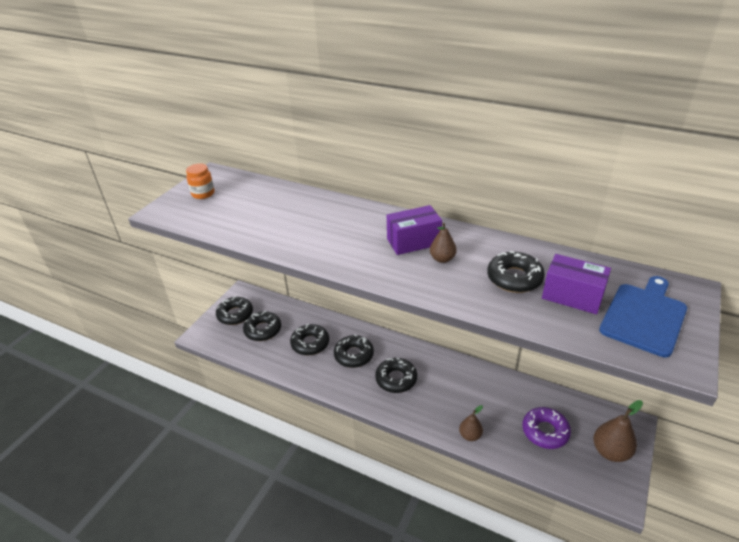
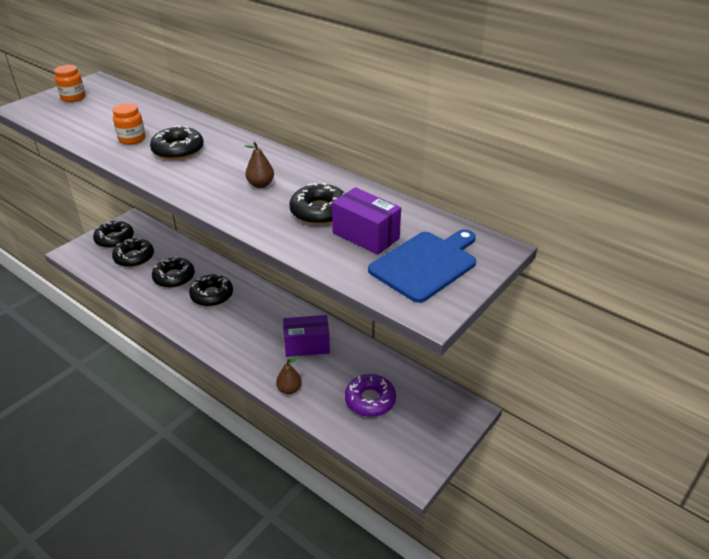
camera: 10 degrees right, 0 degrees up
(290, 229) = (132, 139): none -> orange jar
(396, 379) = (242, 324): black donut -> black donut (178, 150)
(413, 242) = (244, 166): purple box -> purple box (307, 345)
(610, 451) = (429, 432): brown pear -> none

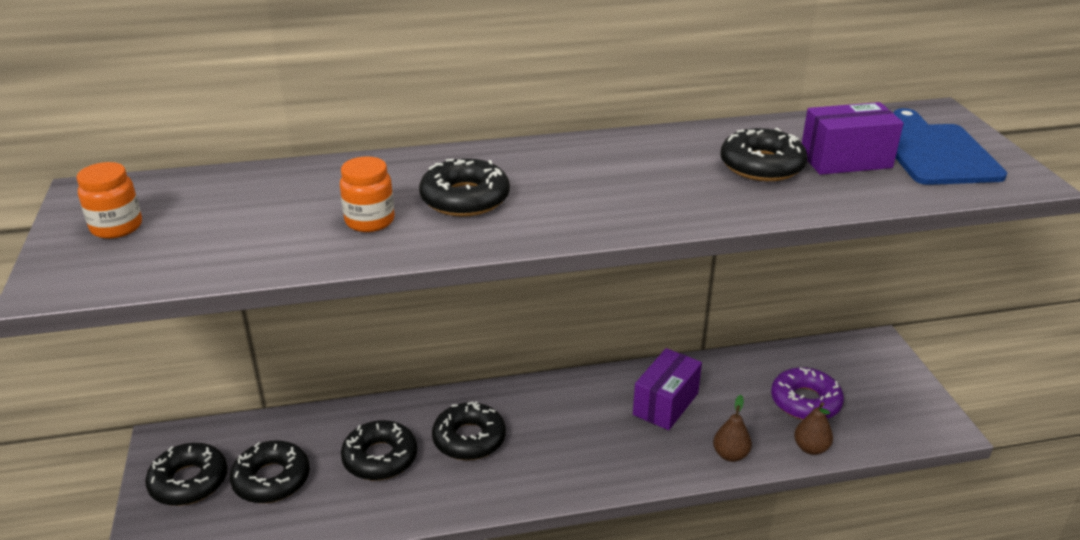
camera: 50 degrees left, 5 degrees down
(260, 184) = (649, 177): brown pear -> brown pear (810, 448)

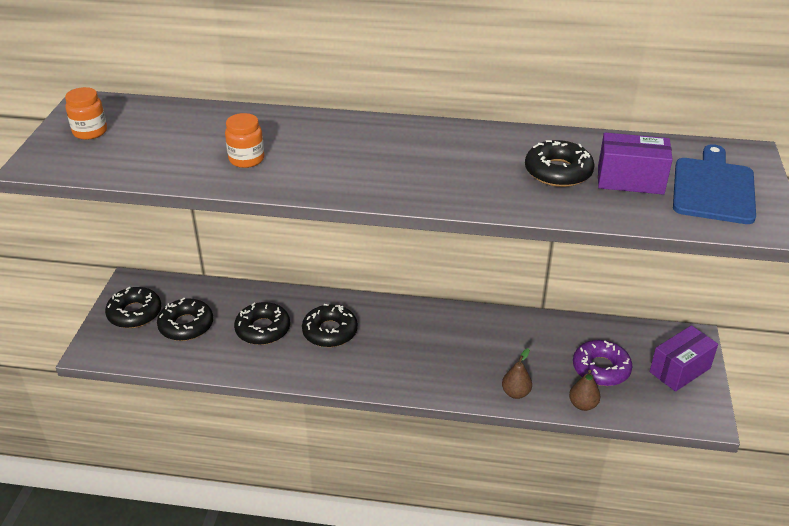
camera: 20 degrees right, 5 degrees up
(465, 198) = (320, 155): black donut -> none
(665, 404) = (488, 342): purple box -> purple box (680, 370)

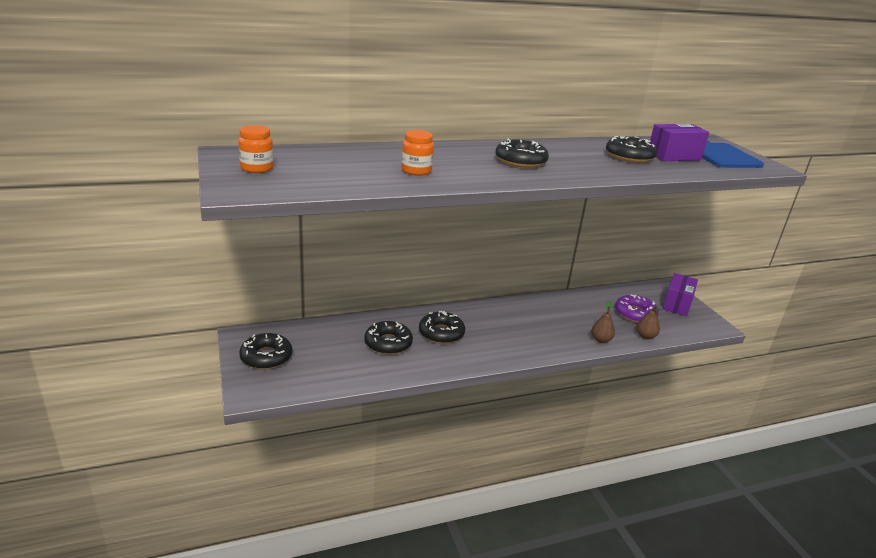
camera: 30 degrees left, 10 degrees down
(186, 325) = (321, 355): black donut -> black donut (520, 161)

